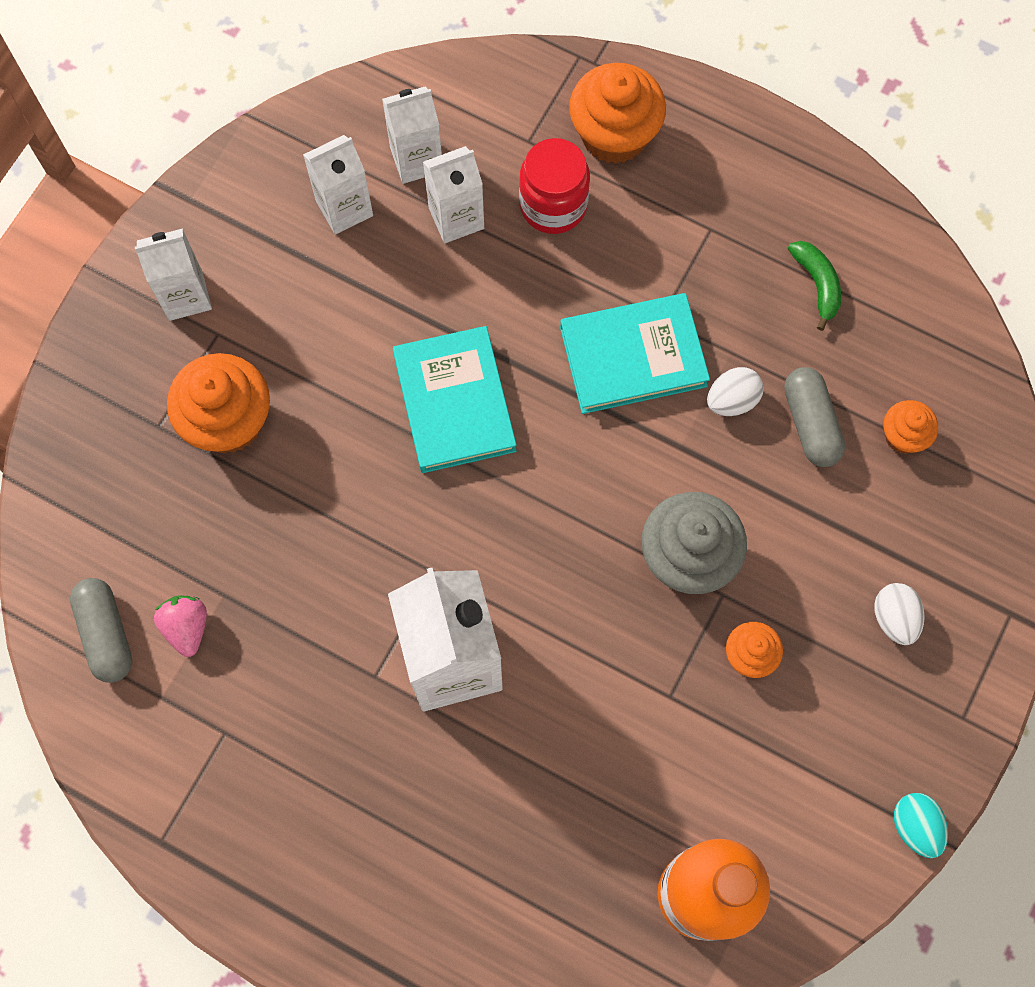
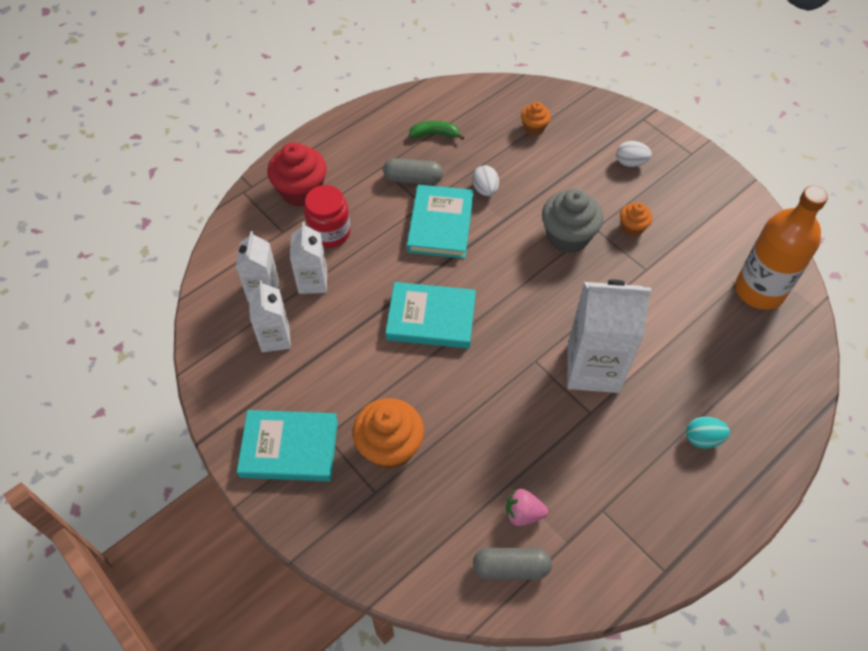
camera: 70 degrees left, 15 degrees down
(185, 296) = (289, 448): white carton -> turquoise book
(614, 134) = (301, 191): orange cupcake -> red cupcake
(810, 423) = (512, 161): grey capsule -> grey capsule (413, 179)
(915, 826) = (742, 190): turquoise egg -> turquoise egg (703, 438)

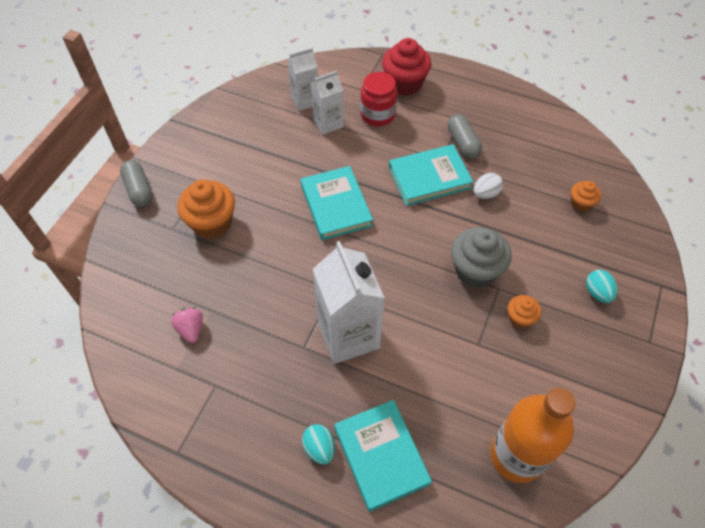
camera: 65 degrees right, 0 degrees up
(275, 338) = (269, 123): white carton -> none
(289, 448) = (186, 167): turquoise book -> turquoise book (381, 456)
(435, 134) = (519, 139): green banana -> none
(511, 567) = (143, 336): grey capsule -> grey capsule (139, 190)
(630, 163) = (597, 292): white egg -> turquoise egg

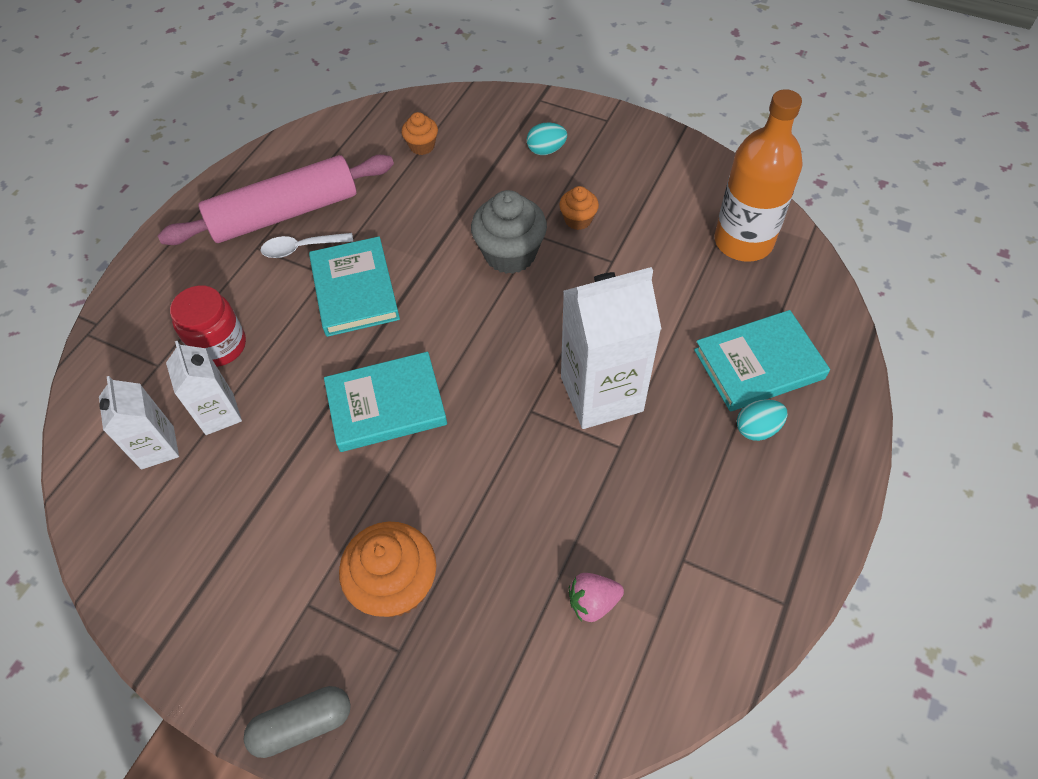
camera: 85 degrees left, 0 degrees up
(404, 84) = (164, 308): red cupcake -> none
(463, 143) = (301, 248): grey capsule -> white spoon
(485, 194) = (393, 232): white egg -> none
(493, 130) = (285, 213): none -> pink rolling pin

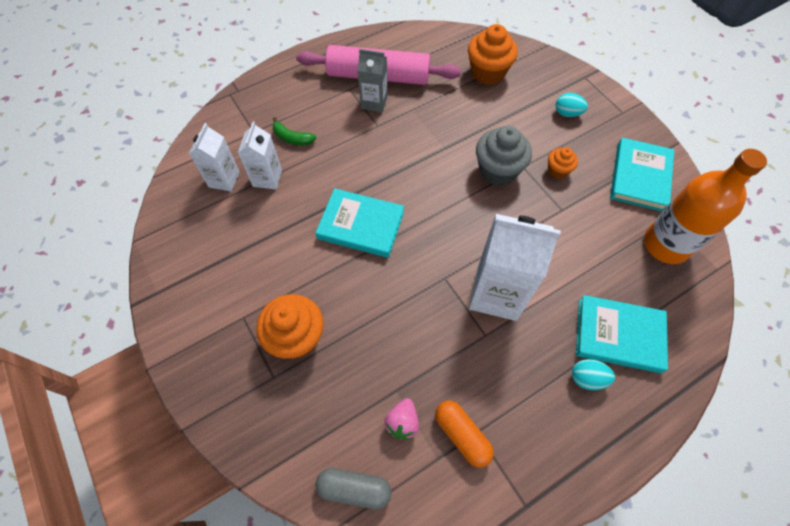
camera: 30 degrees right, 5 degrees up
(219, 346) = (292, 138): red jar -> green banana
(301, 248) = (374, 102): white spoon -> grey carton
(302, 725) = (197, 384): grey capsule -> grey capsule (354, 489)
(355, 290) = (388, 144): turquoise book -> turquoise book (640, 177)
(422, 146) = (488, 72): orange cupcake -> orange cupcake, size x1.85
(593, 602) = (402, 422): pink strawberry -> pink strawberry turned 90 degrees counterclockwise
(668, 573) = (462, 435): none -> orange capsule

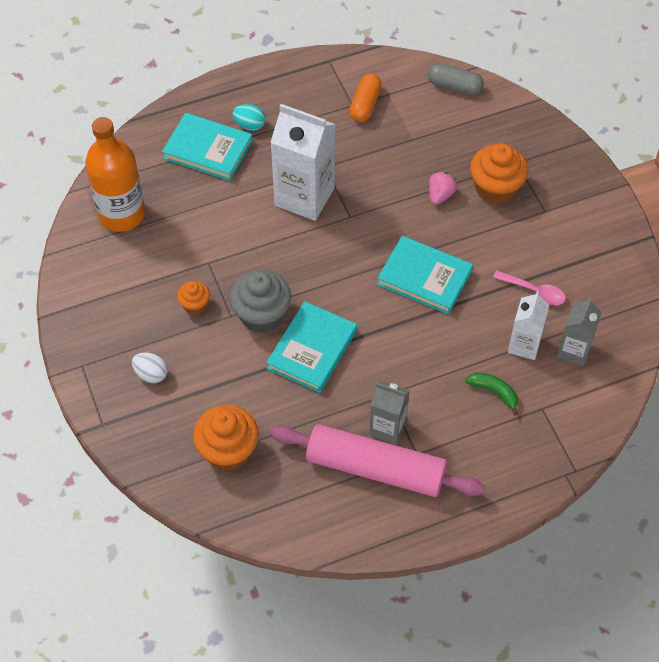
camera: 170 degrees left, 5 degrees down
(224, 179) = (574, 351): white carton -> grey carton
(257, 227) = (534, 291): none -> pink spoon
(402, 422) = (411, 119): pink strawberry -> pink strawberry (440, 195)
(462, 435) = (365, 105): orange capsule -> orange capsule turned 45 degrees clockwise
(567, 113) = (151, 374): turquoise egg -> white egg
(640, 177) = (108, 284): turquoise book -> turquoise book (312, 349)

